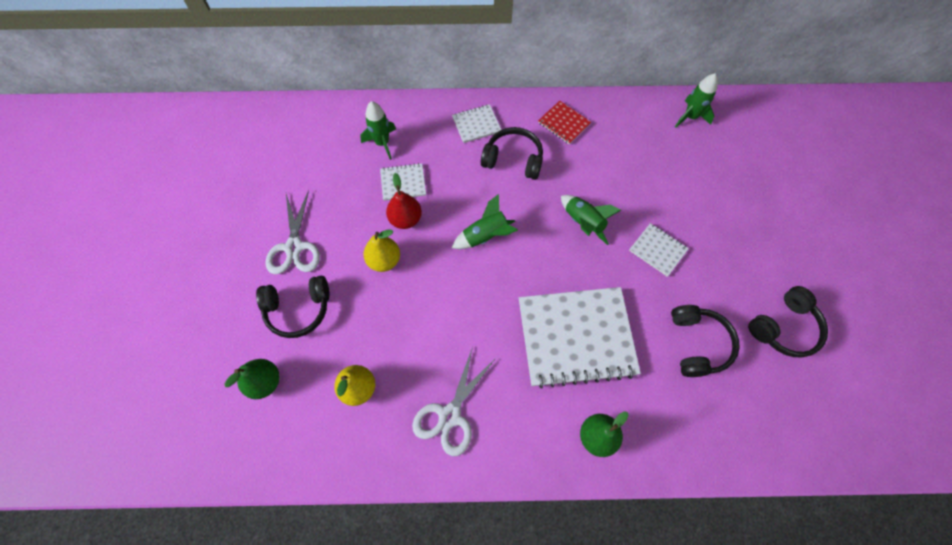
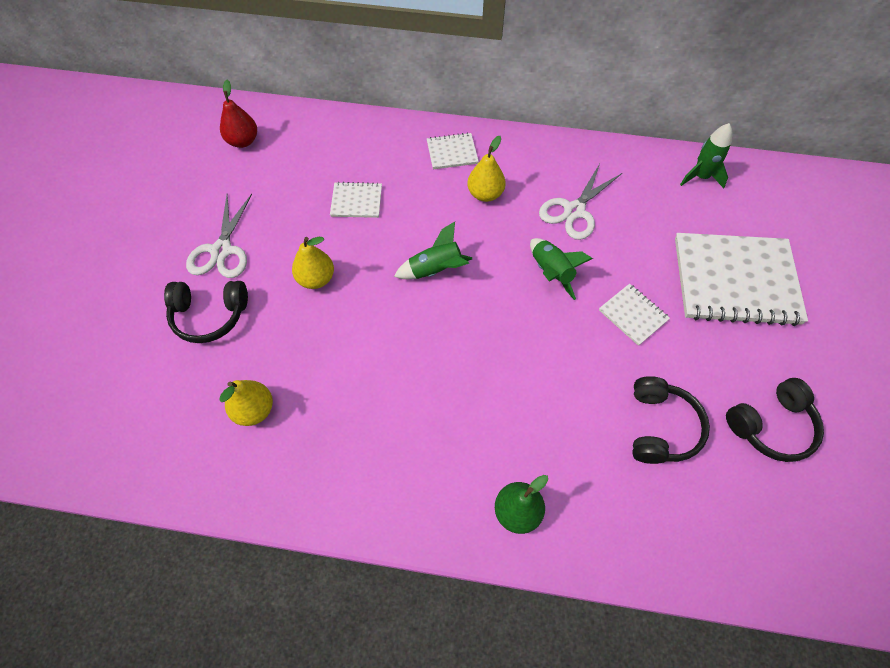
camera: 10 degrees right, 5 degrees down
(265, 382) = (153, 386): green pear -> none
(382, 143) = (343, 157): green rocket -> none
(405, 219) = (350, 239): red pear -> red pear (243, 141)
(449, 416) = (350, 458): white scissors -> white scissors (574, 211)
(513, 159) = (485, 194): black headphones -> yellow pear
(564, 123) = (551, 164): red notebook -> none
(576, 337) = (516, 395): white notebook -> white notebook (735, 280)

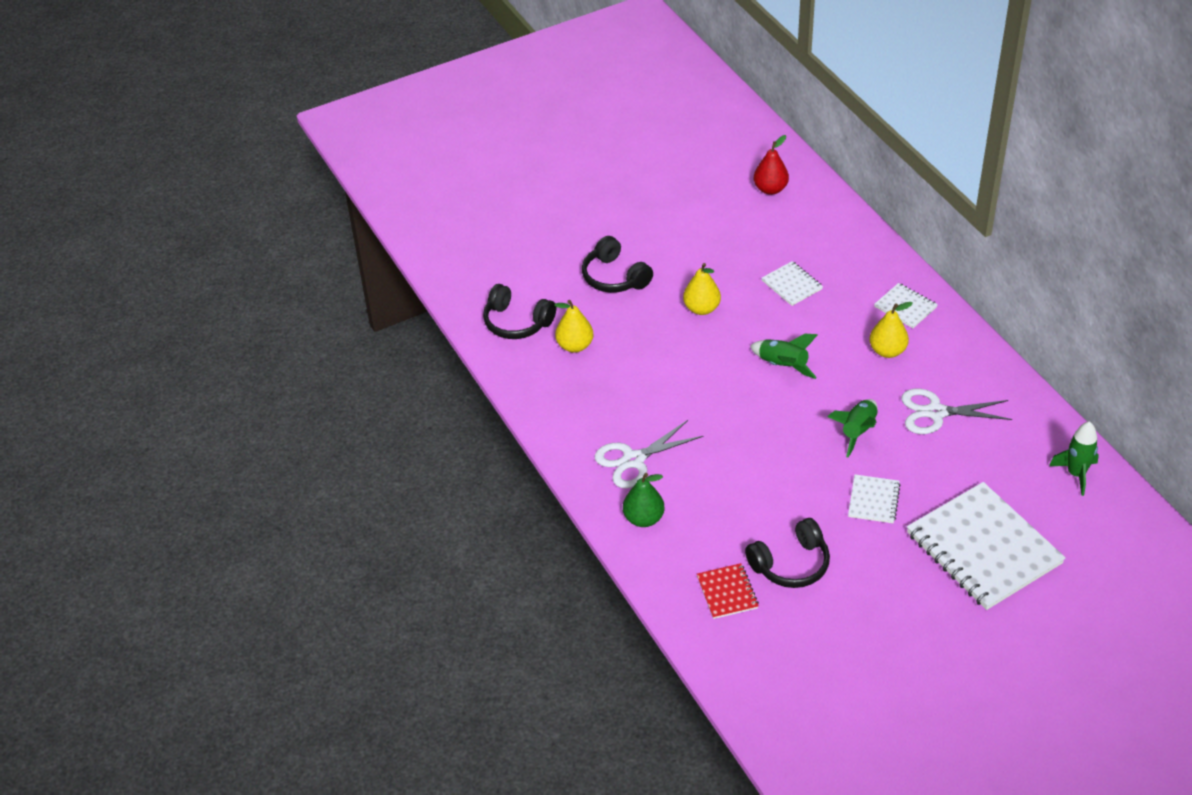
camera: 55 degrees right, 15 degrees down
(221, 250) = (668, 246): white scissors -> white scissors (633, 460)
(659, 505) = (727, 592): none -> red notebook
(771, 426) = (863, 630): black headphones -> black headphones (517, 322)

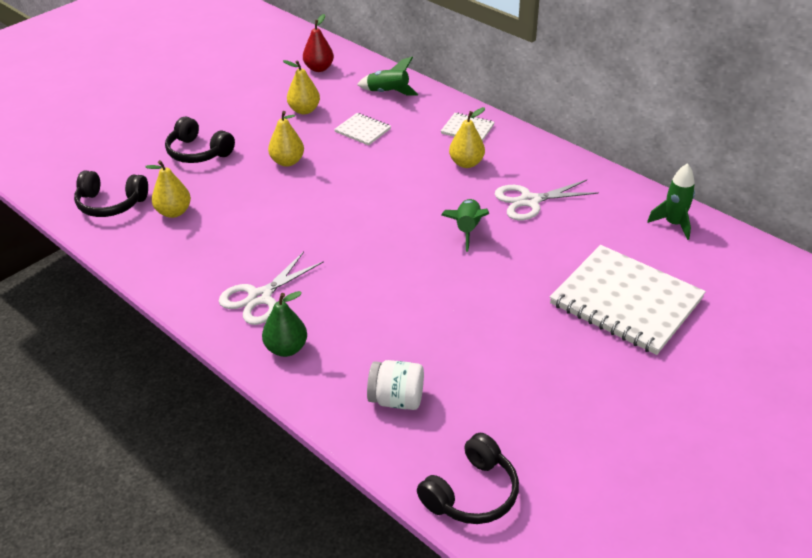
camera: 20 degrees left, 5 degrees down
(727, 592) = (396, 399): red notebook -> white jar
(738, 244) = (304, 110): none -> yellow pear
(783, 366) = (378, 191): green rocket -> green rocket (388, 93)
(791, 564) = (451, 357): black headphones -> black headphones (472, 493)
(873, 500) = (506, 283): white notebook -> none

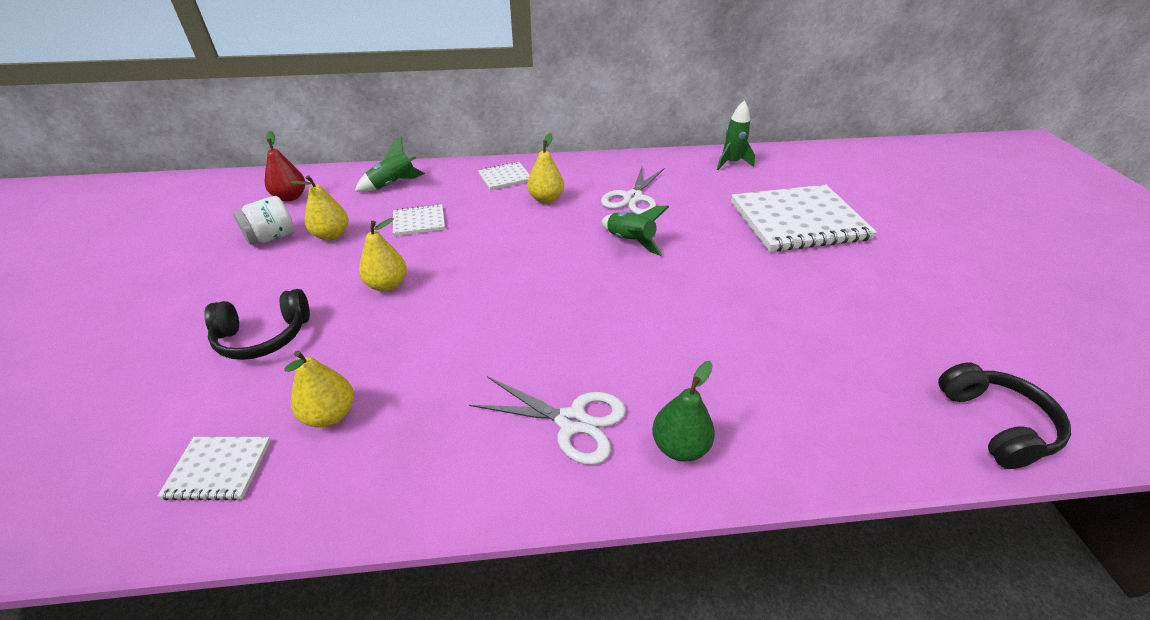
camera: 50 degrees left, 0 degrees up
(111, 204) = (218, 469): black headphones -> white notebook
(260, 297) = (572, 422): white scissors -> white scissors turned 60 degrees counterclockwise
(396, 399) = (827, 404): white jar -> white jar (272, 237)

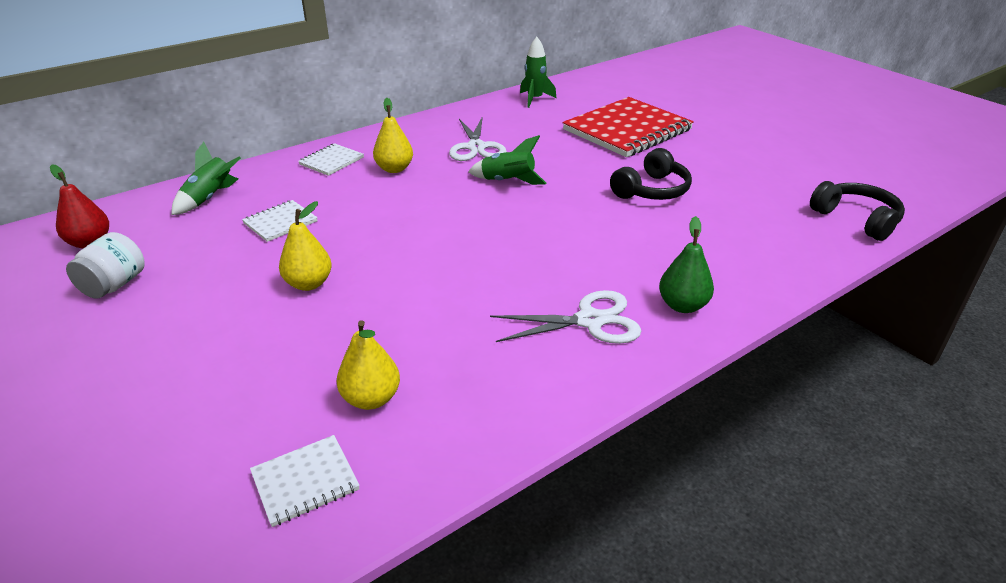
camera: 30 degrees left, 5 degrees down
(263, 336) = (219, 369): black headphones -> black headphones (652, 190)
(331, 235) = (190, 262): yellow pear -> none
(798, 221) = (627, 130): white notebook -> red notebook

